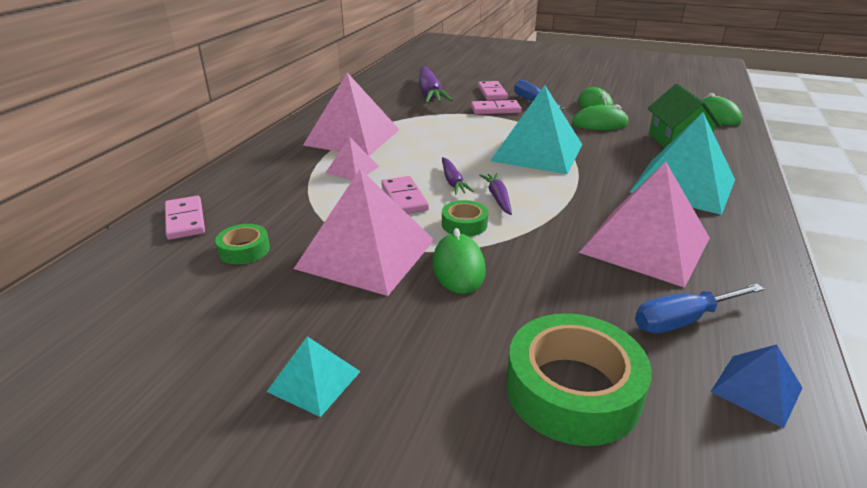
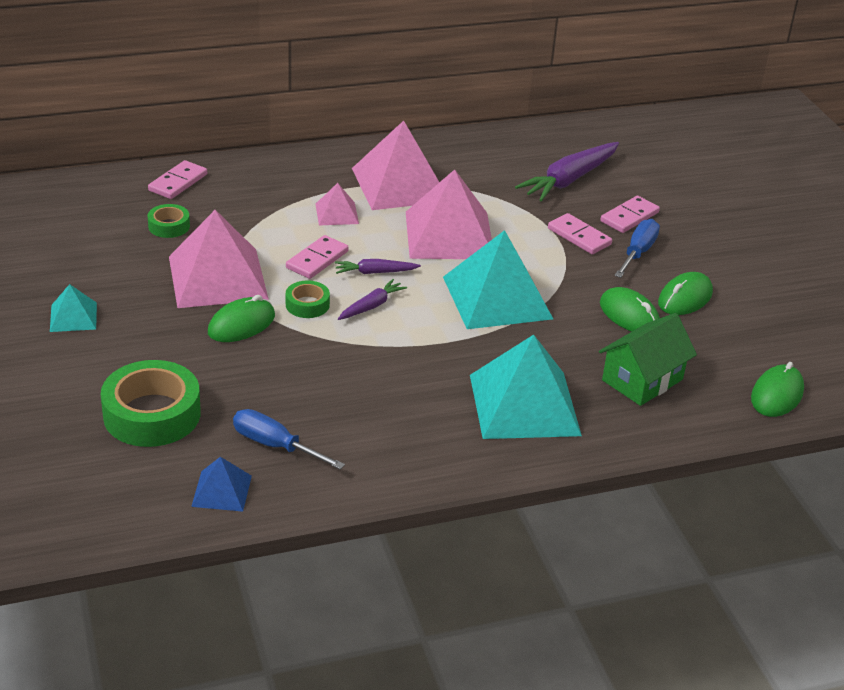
camera: 50 degrees right, 5 degrees up
(453, 182) = (375, 272): purple carrot -> purple carrot turned 45 degrees clockwise
(645, 245) = (373, 405): pink pyramid -> pink pyramid (449, 235)

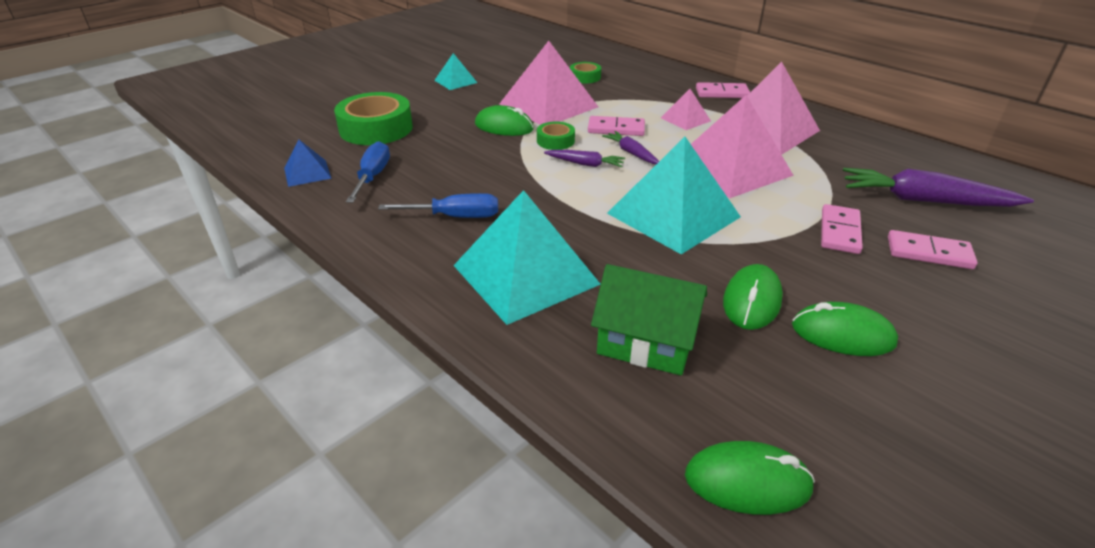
camera: 65 degrees right, 0 degrees up
(178, 182) = (636, 66): pink domino -> pink domino (722, 93)
(638, 252) = (874, 276): blue screwdriver -> blue screwdriver (455, 217)

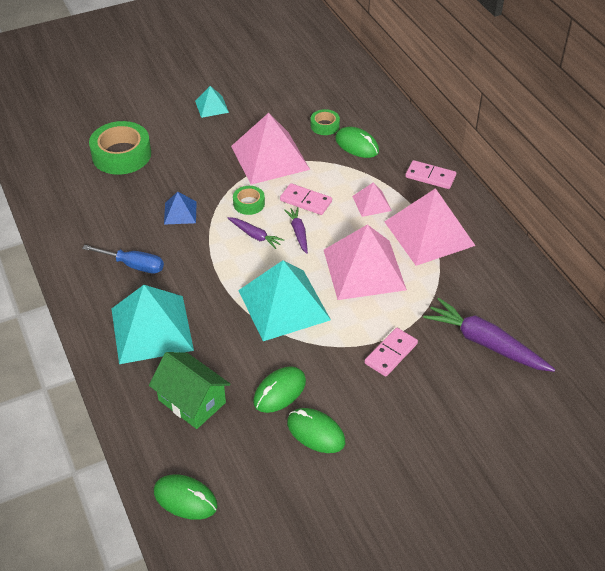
camera: 20 degrees right, 10 degrees up
(307, 173) = (54, 194): blue pyramid -> blue pyramid (180, 212)
(372, 177) = (96, 210): blue screwdriver -> none
(504, 127) = (219, 176): green mouse -> green mouse (357, 145)
(929, 253) = (437, 390): pink domino -> none

